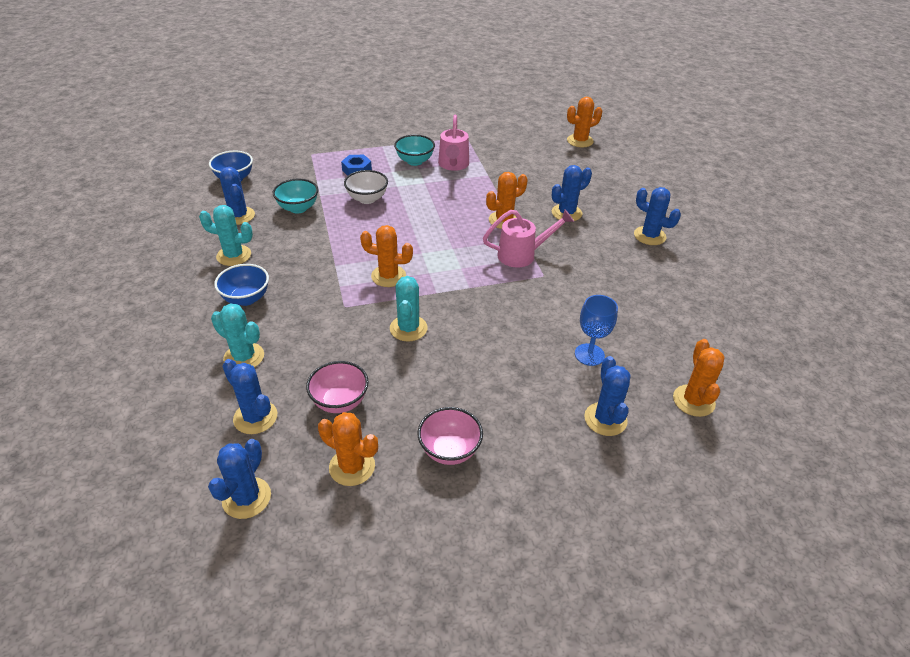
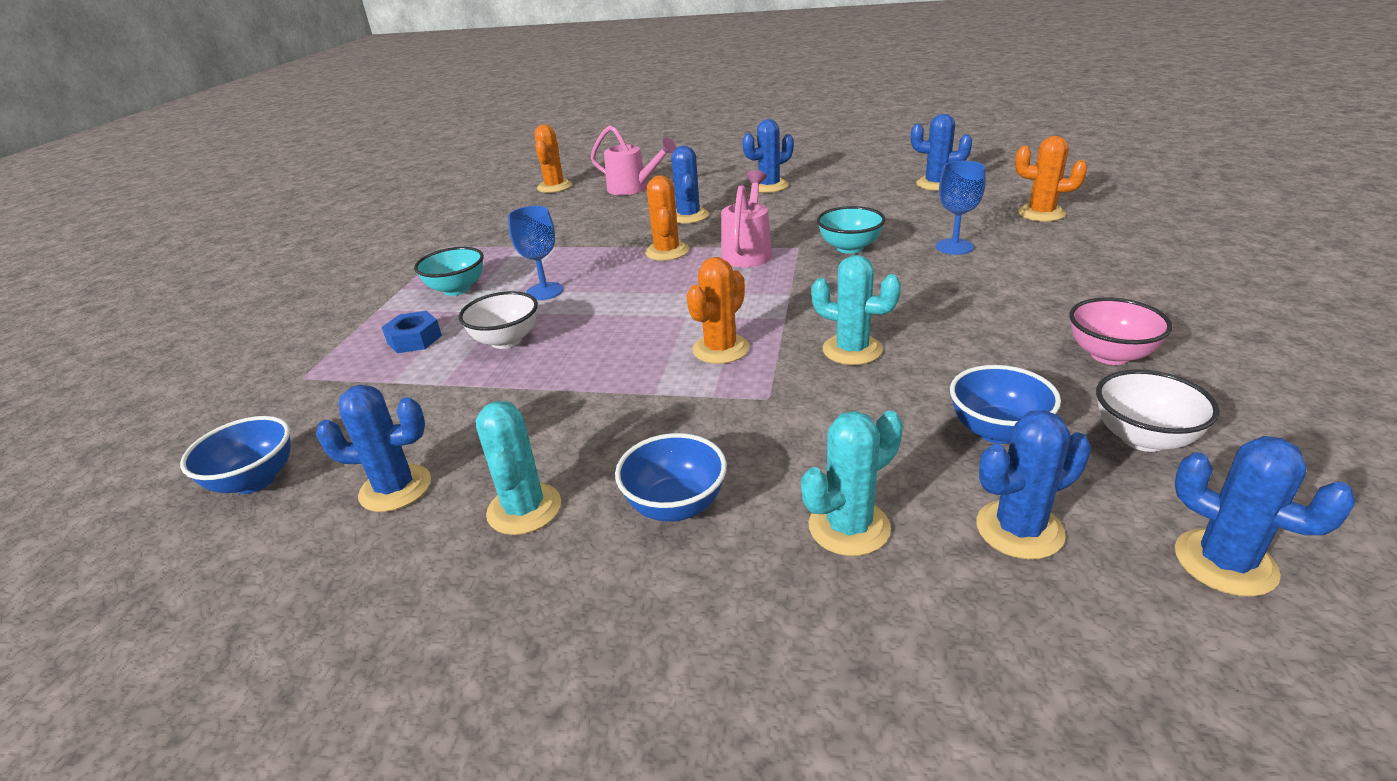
camera: 60 degrees left, 10 degrees down
(234, 255) = (524, 509): turquoise cactus -> turquoise cactus turned 45 degrees counterclockwise
(298, 208) = (453, 411): turquoise bowl -> turquoise bowl (849, 248)
(340, 401) = (997, 431): pink bowl -> blue bowl
(352, 467) = (1143, 438): orange cactus -> white bowl
(427, 191) = (545, 291): none -> blue goblet
(453, 165) = (504, 264): pink watering can -> pink watering can (633, 188)
(605, 419) = (1063, 256): blue cactus -> blue cactus (936, 184)

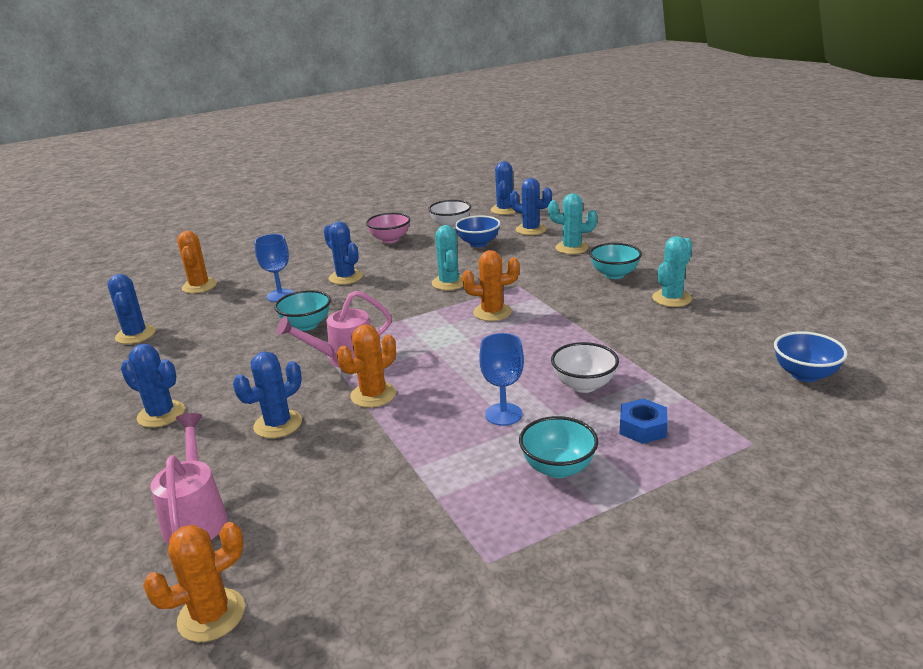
camera: 130 degrees left, 5 degrees down
(395, 488) = (724, 332): blue cactus -> blue cactus (345, 277)
(675, 506) = (614, 274): blue bowl -> turquoise bowl

